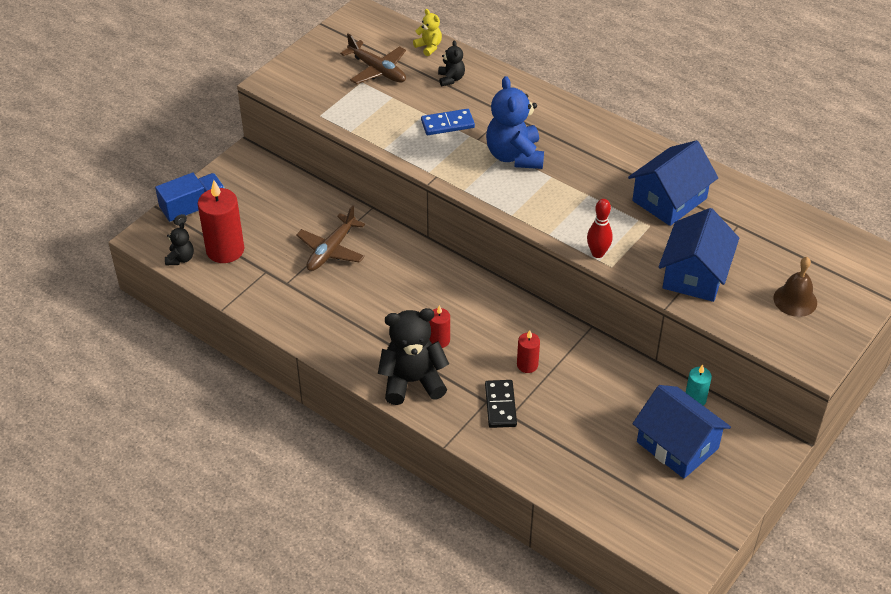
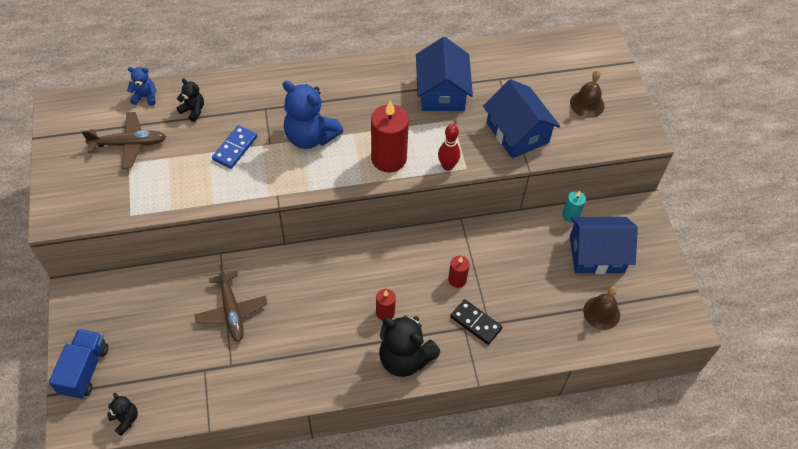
camera: 50 degrees left, 10 degrees up
(225, 250) = (152, 381): red candle -> red candle (388, 158)
(412, 381) = (404, 358): black teddy bear -> black teddy bear turned 90 degrees counterclockwise
(429, 47) = (145, 97): yellow teddy bear -> blue teddy bear
(619, 488) = (601, 313): none -> brown bell

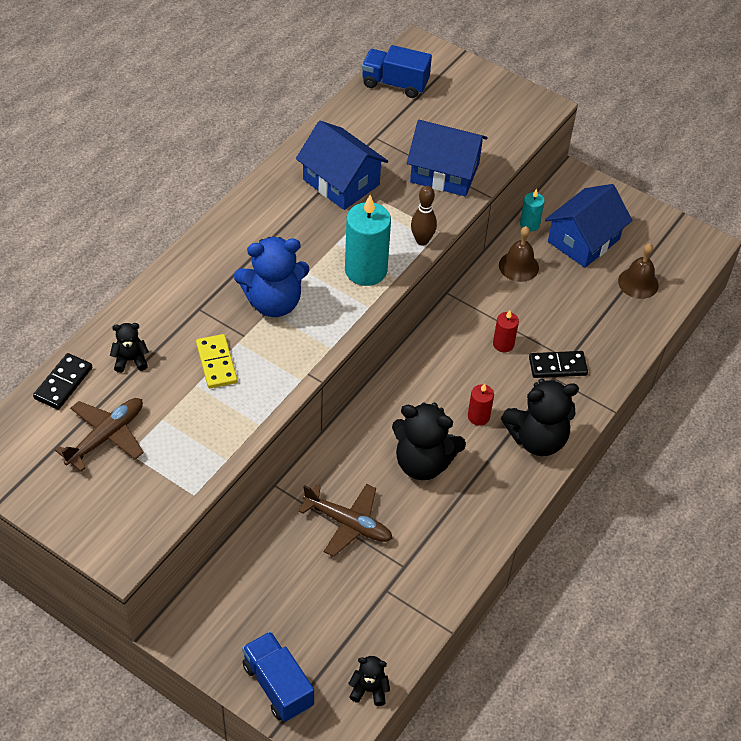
camera: 45 degrees left, 5 degrees down
(145, 97) = (63, 383): blue teddy bear -> black domino
(235, 148) = (216, 363): blue domino -> yellow domino
(317, 312) = (423, 462): none -> black teddy bear
(388, 158) = (366, 270): red candle -> turquoise candle
(447, 166) = (422, 240): red bowling pin -> brown bowling pin
(555, 52) = (395, 84): none -> blue truck
(587, 104) = (470, 110): brown bell -> brown bell (518, 266)

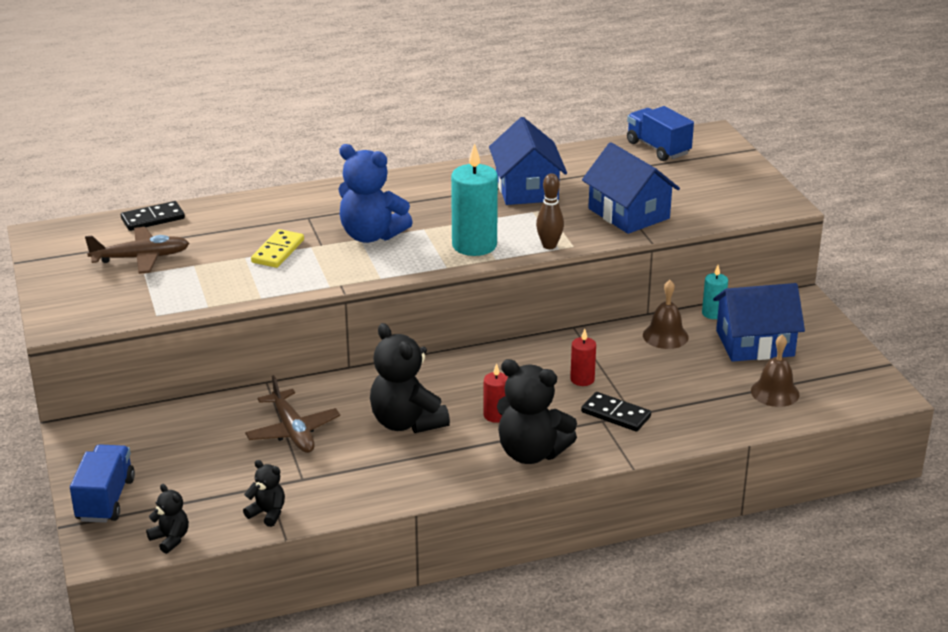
camera: 40 degrees right, 20 degrees down
(130, 360) = (217, 225): black teddy bear -> black teddy bear (267, 513)

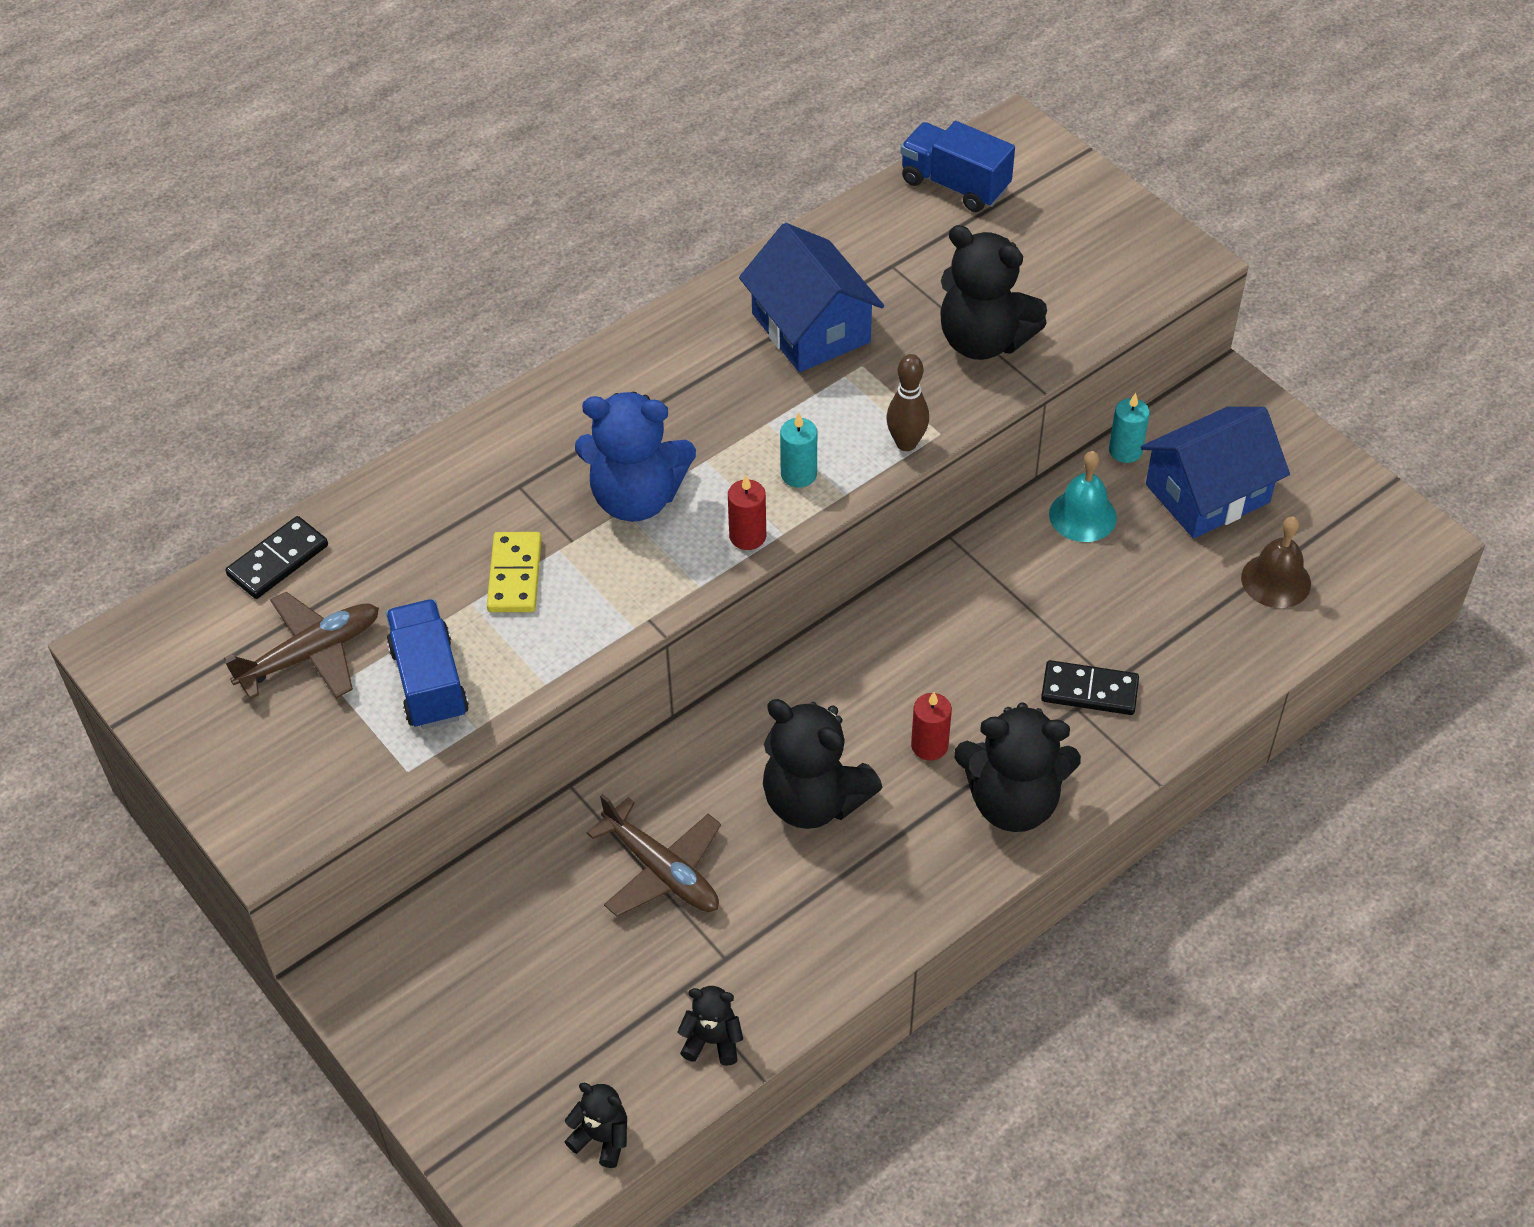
camera: 20 degrees left, 20 degrees up
(105, 499) = (464, 1096): blue truck -> blue truck (429, 682)
(474, 245) = (798, 474): turquoise candle -> turquoise candle, size x0.52
(582, 379) = (1012, 637): red candle -> red candle (747, 536)
(628, 213) = (983, 340): blue house -> black teddy bear
(665, 336) = (1082, 515): brown bell -> turquoise bell

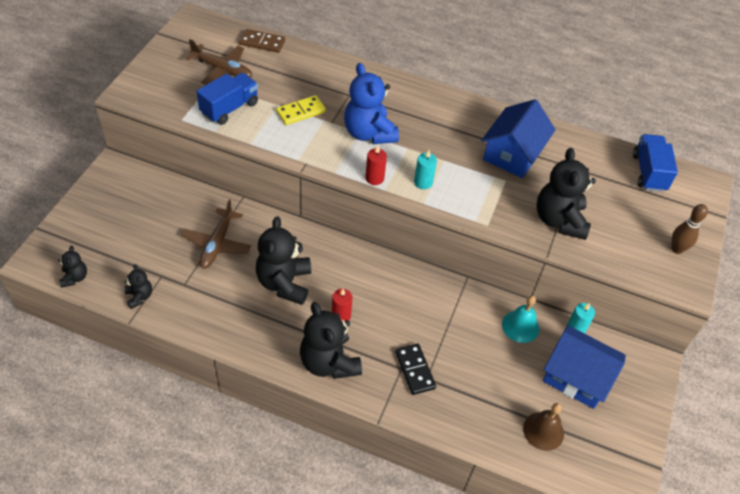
camera: 55 degrees right, 0 degrees up
(278, 561) = (262, 43): black domino -> brown domino
(906, 443) = (471, 214): brown bowling pin -> brown bowling pin (676, 249)

